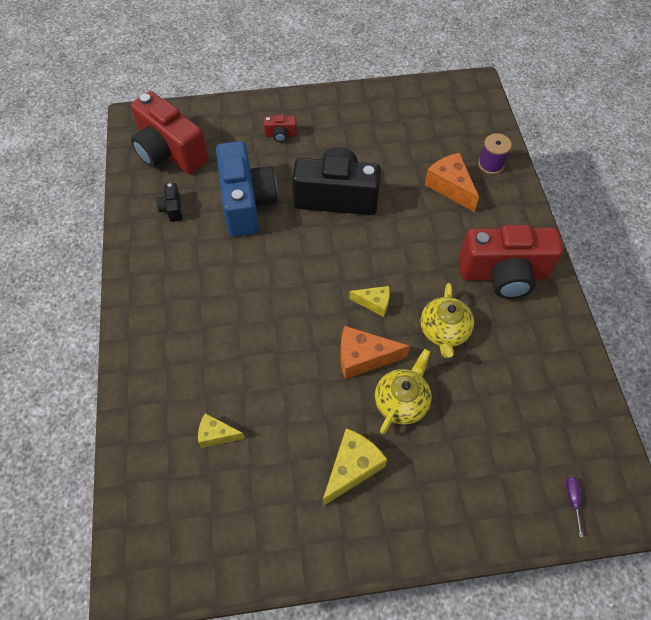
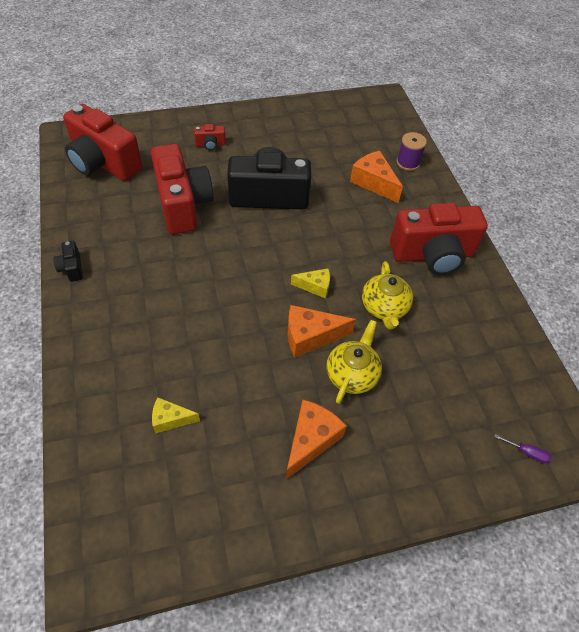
camera: 10 degrees left, 5 degrees down
(172, 208) = (109, 212): black camera -> black camera (72, 268)
(246, 203) = (182, 204): blue camera -> red camera
(352, 468) = (310, 440): yellow cheese -> orange cheese
(572, 500) = (526, 452): purple screwdriver -> purple screwdriver turned 120 degrees clockwise

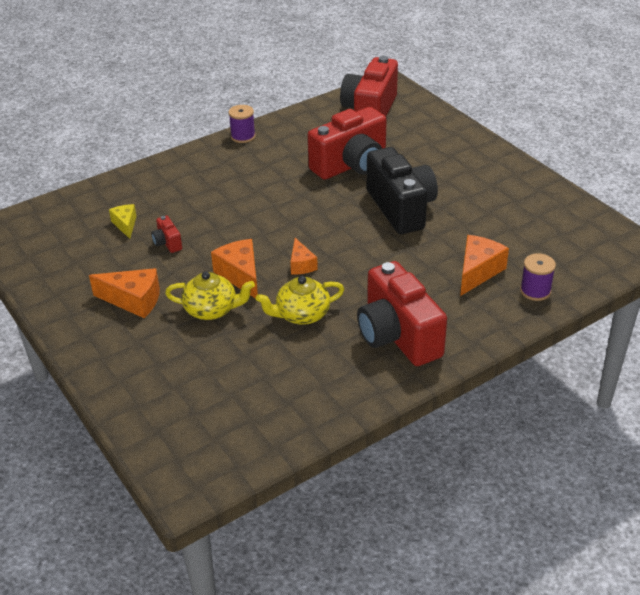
camera: 75 degrees right, 15 degrees down
(72, 268) = (243, 136): black camera -> purple spool
(210, 144) = (443, 156): red camera -> red camera (167, 243)
(315, 286) = (301, 265): yellow cheese -> orange cheese
(526, 452) = (173, 444): purple screwdriver -> none

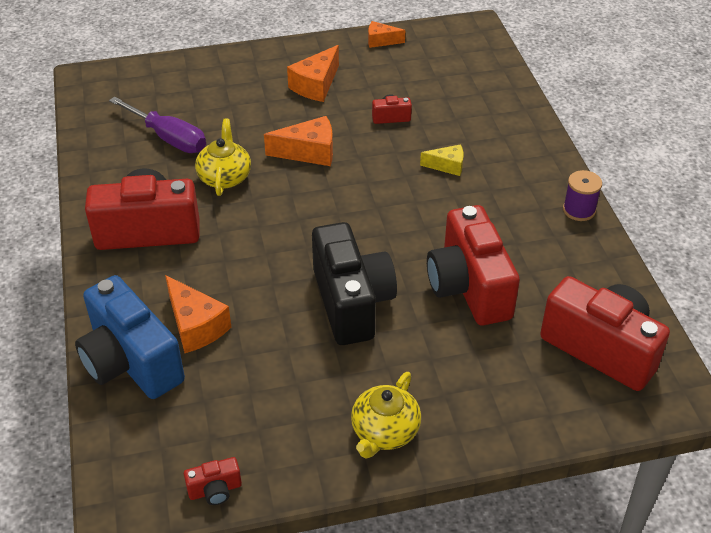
camera: 110 degrees right, 5 degrees up
(125, 225) = (437, 97): yellow cheese -> yellow cheese (447, 166)
(212, 310) = (271, 125): yellow teapot -> yellow teapot (384, 432)
(264, 372) = (169, 138): none -> purple screwdriver
(301, 265) = (299, 195): orange cheese -> orange cheese (381, 41)
(401, 208) = (351, 302): black camera -> black camera turned 105 degrees counterclockwise
(535, 291) = (131, 362): purple spool -> blue camera
(594, 219) = (215, 490): none -> red camera

